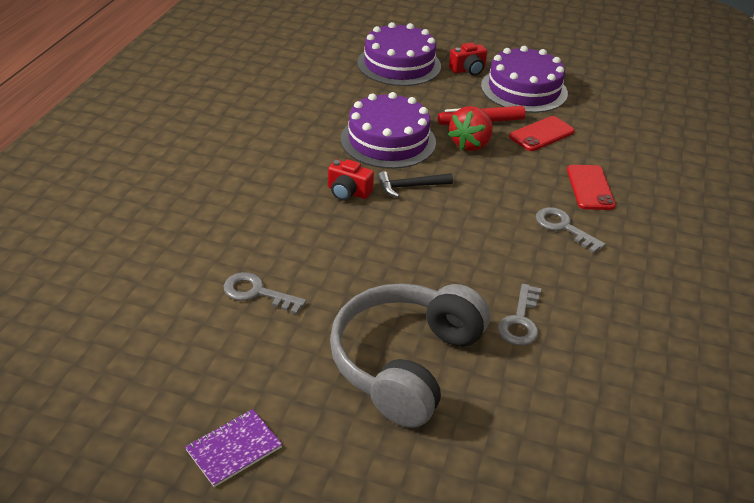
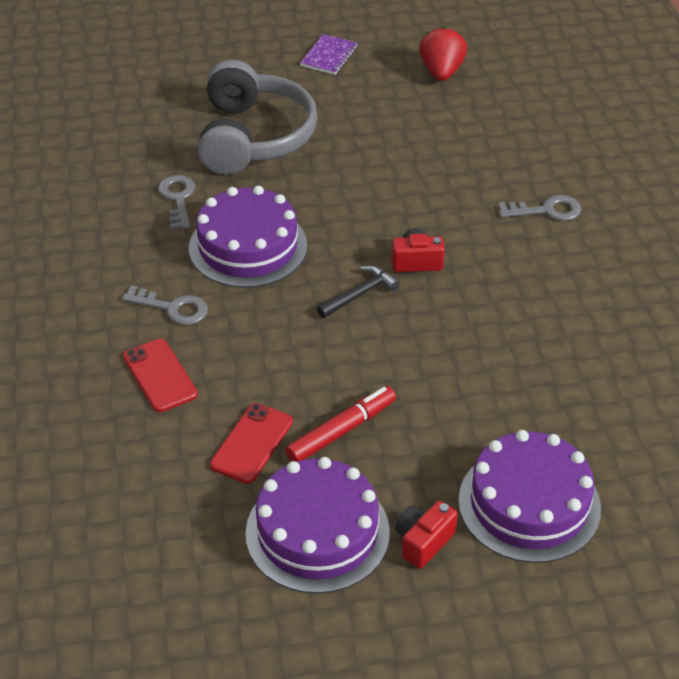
camera: 155 degrees right, 5 degrees up
(257, 293) = (407, 143): grey key -> grey key (546, 210)
(388, 140) = (431, 348): purple cake -> purple cake (248, 246)
(470, 144) = (332, 385): red strawberry -> red strawberry (441, 72)

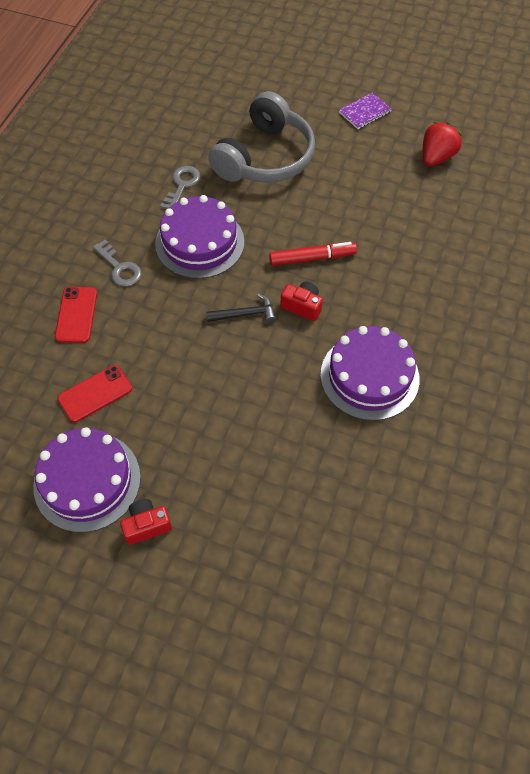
camera: 30 degrees right, 15 degrees up
(341, 431) = (156, 413): red marker -> red marker (312, 258)
(529, 504) = (236, 536): purple cake -> purple cake (369, 376)
(546, 210) = (427, 307): grey key -> none

